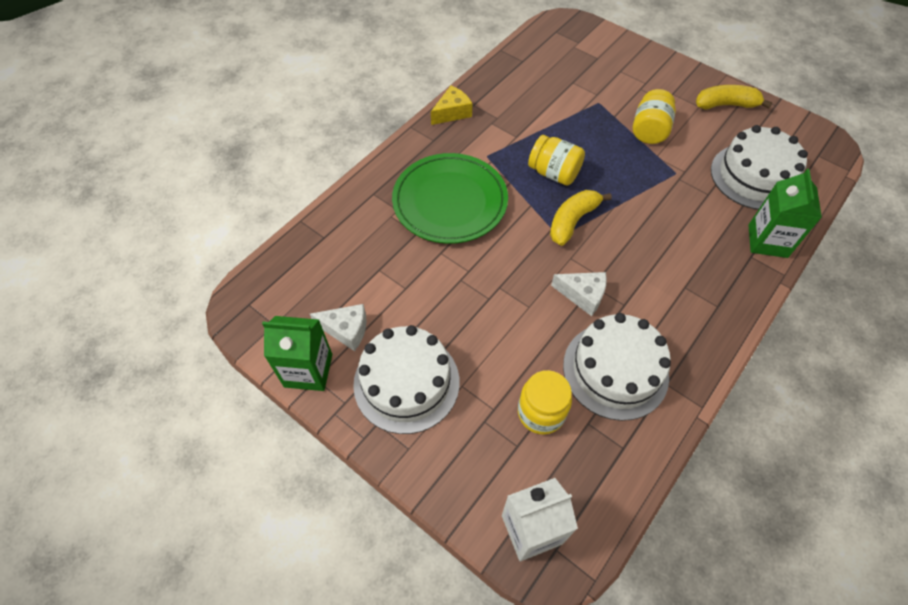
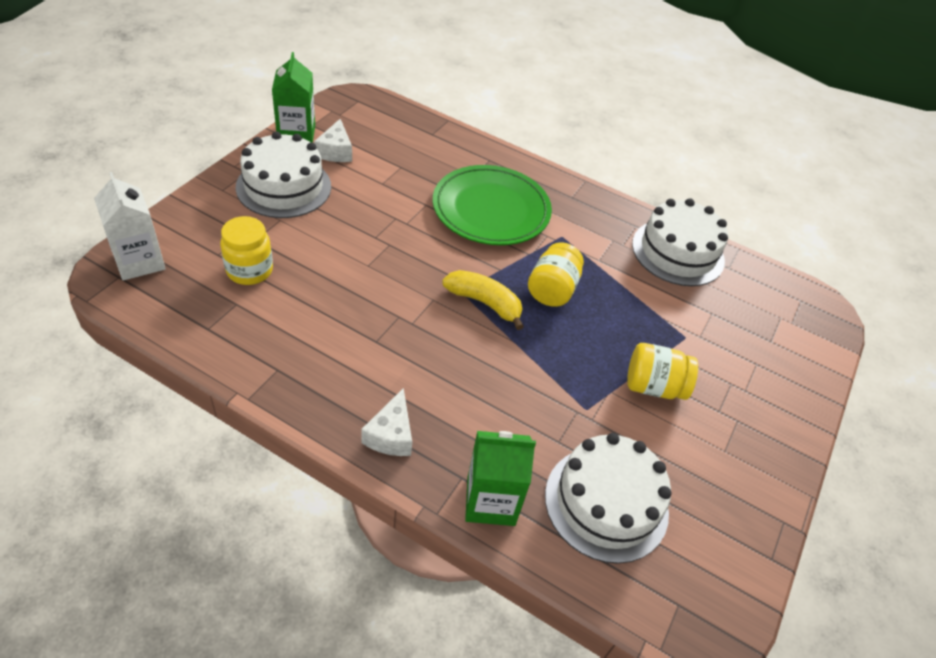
camera: 75 degrees right, 10 degrees down
(452, 112) = (617, 210): yellow cheese -> none
(582, 295) = (385, 307): white cheese -> white cheese (391, 434)
(615, 370) = (294, 328): white cake -> white cake (678, 252)
(725, 105) = (742, 485): yellow banana -> none

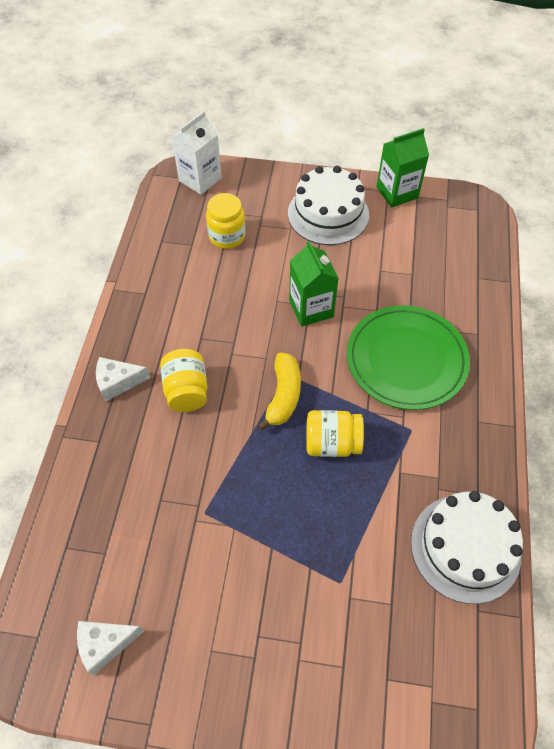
camera: 75 degrees right, 10 degrees up
(335, 151) = (396, 225): white cheese -> white cheese (105, 644)
(491, 501) = (85, 468): green carton -> green carton (311, 308)
(606, 503) = (113, 555): white cake -> none
(654, 386) = (258, 565): yellow jar -> yellow jar (186, 390)

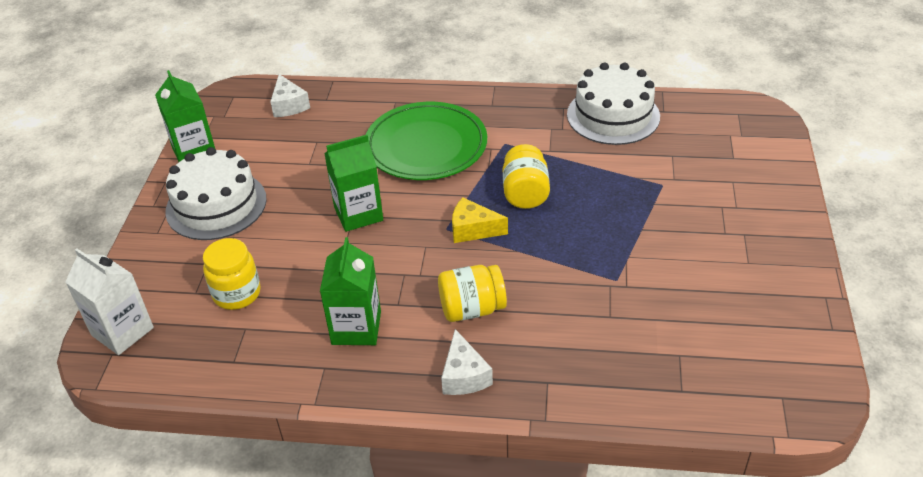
camera: 90 degrees left, 15 degrees down
(105, 644) = (769, 339): white cheese -> white cheese (289, 105)
(180, 311) = (356, 328): none -> green carton
(283, 395) = (473, 229): yellow banana -> yellow cheese

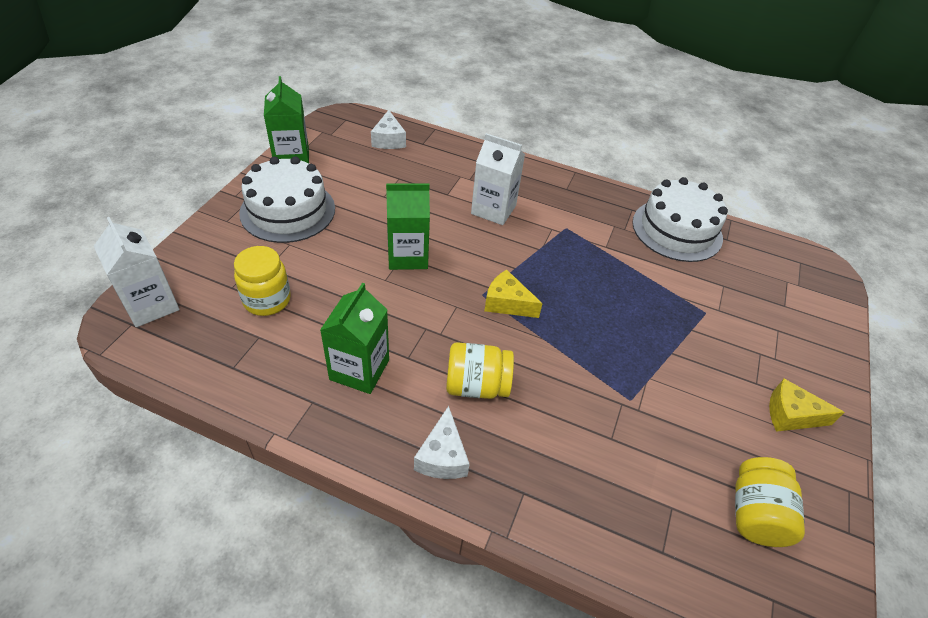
camera: 10 degrees right, 5 degrees up
(426, 146) = (493, 209): green plate -> white carton
(525, 193) = (569, 281): yellow jar -> yellow jar (755, 514)
(762, 251) = (791, 415): none -> yellow cheese

